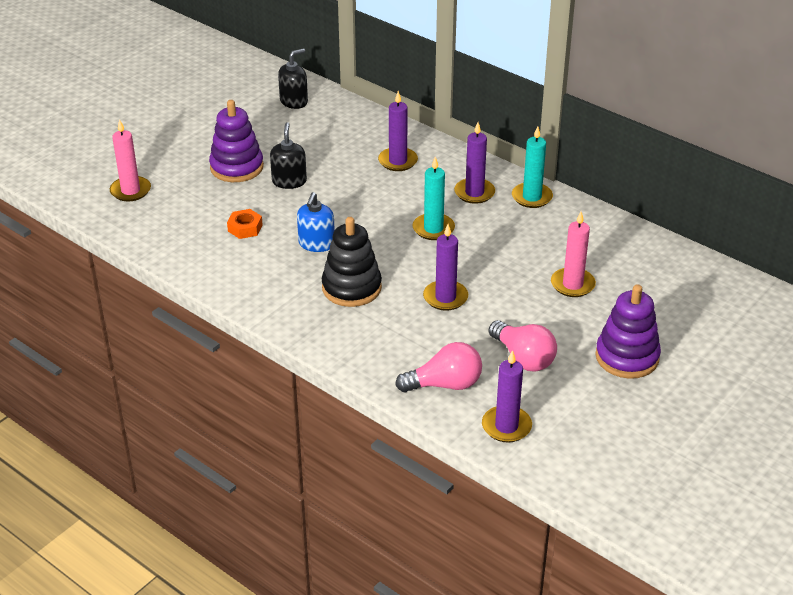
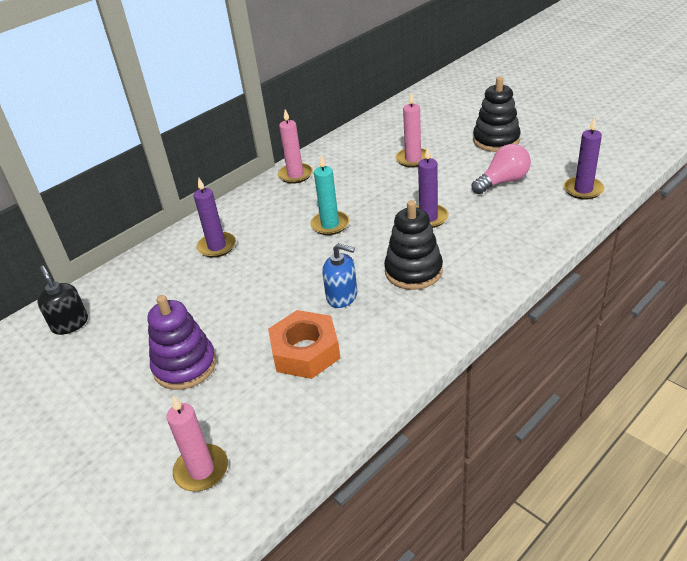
camera: 80 degrees left, 0 degrees up
(245, 228) = (305, 351): orange nut -> orange nut, size x1.85
(289, 181) = (227, 321): black soap dispenser -> none
(445, 384) = (541, 218): pink light bulb -> none
(474, 193) = (281, 203): purple candle -> none
(532, 197) = (295, 175): turquoise candle -> pink candle
(627, 357) = (496, 140): purple stacking toy -> black stacking toy

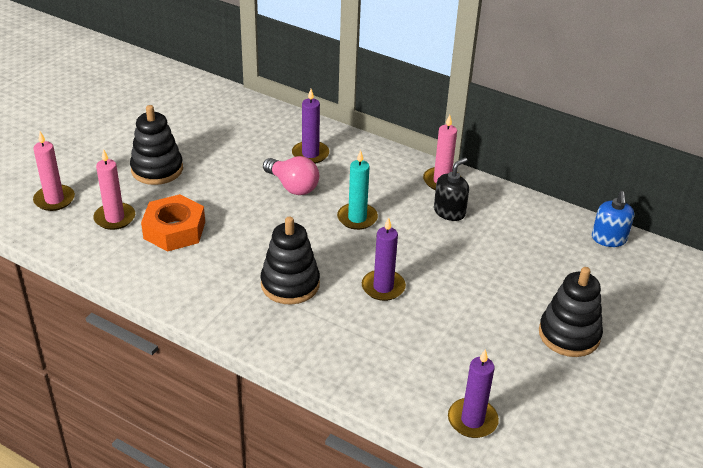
camera: 70 degrees right, 0 degrees up
(70, 324) = (202, 103): black soap dispenser -> black soap dispenser (449, 212)
(185, 366) = (157, 169): purple stacking toy -> black stacking toy
(342, 296) = (247, 241): blue soap dispenser -> blue soap dispenser (608, 239)
(413, 159) = (500, 264): pink candle -> pink candle (115, 218)
(503, 181) = (471, 344): pink light bulb -> pink light bulb (292, 186)

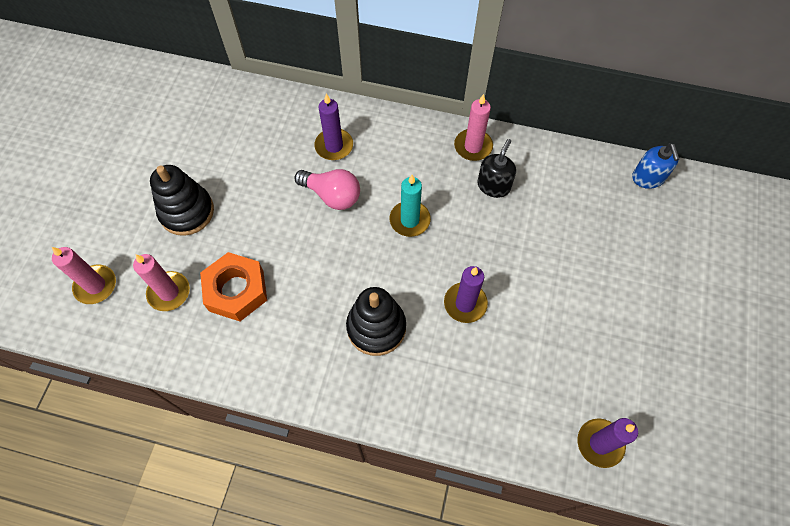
camera: 15 degrees left, 25 degrees up
(569, 335) = (650, 310): black stacking toy -> none

